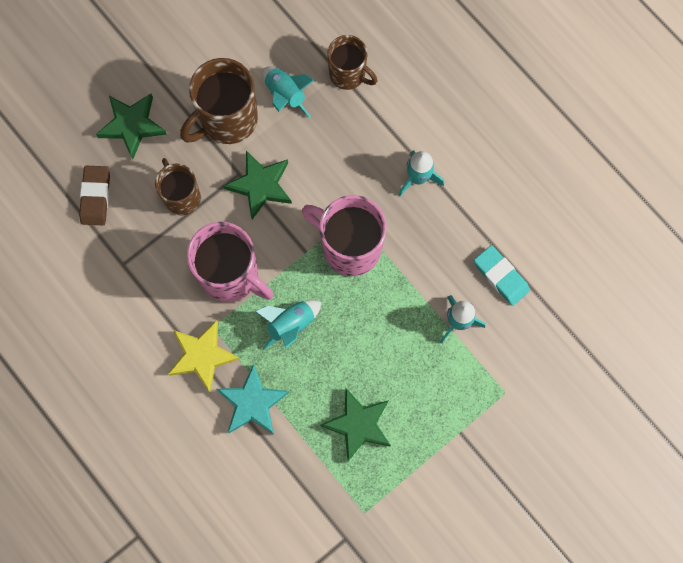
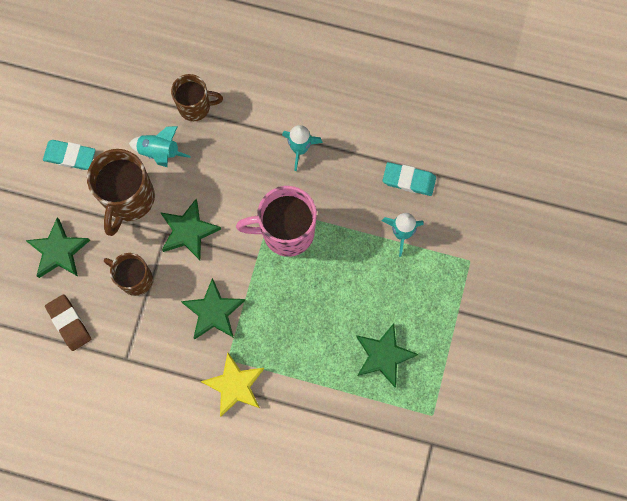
camera: 35 degrees left, 0 degrees up
(202, 45) = (70, 156): none -> turquoise eraser
(231, 275) = (213, 312): pink mug -> green star
(252, 403) = (296, 393): turquoise star -> none
(290, 324) = (283, 317): turquoise rocket -> none

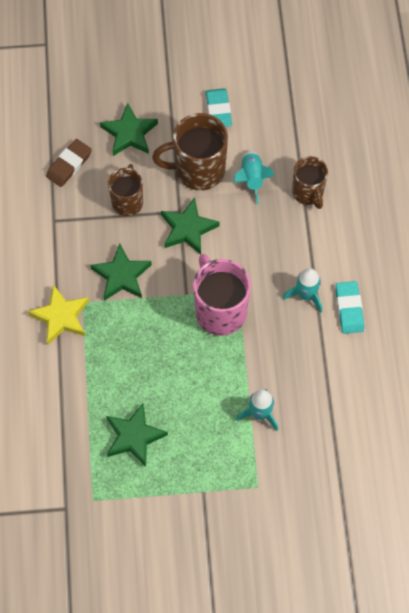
camera: 70 degrees right, 10 degrees down
(409, 180) = (316, 403): turquoise eraser -> turquoise eraser (349, 309)

